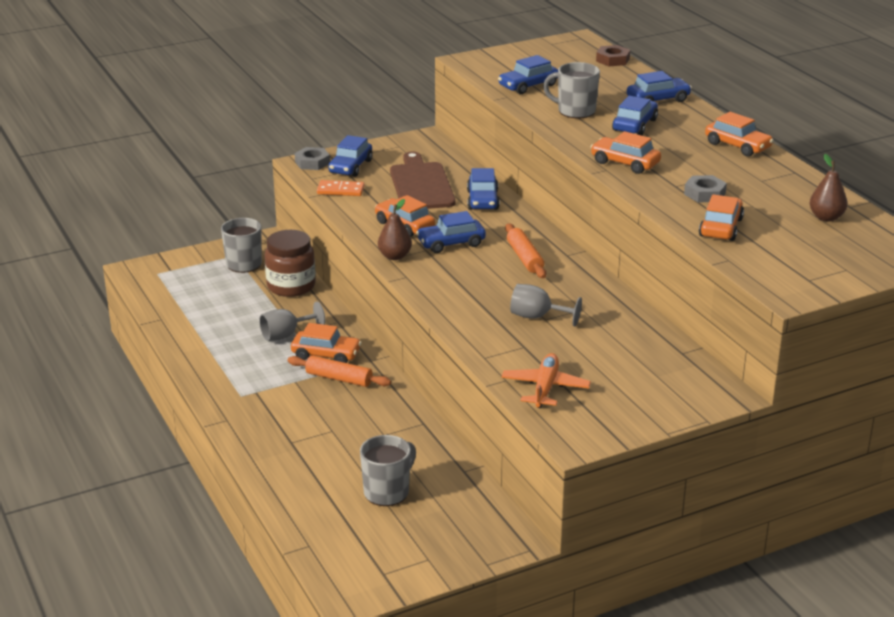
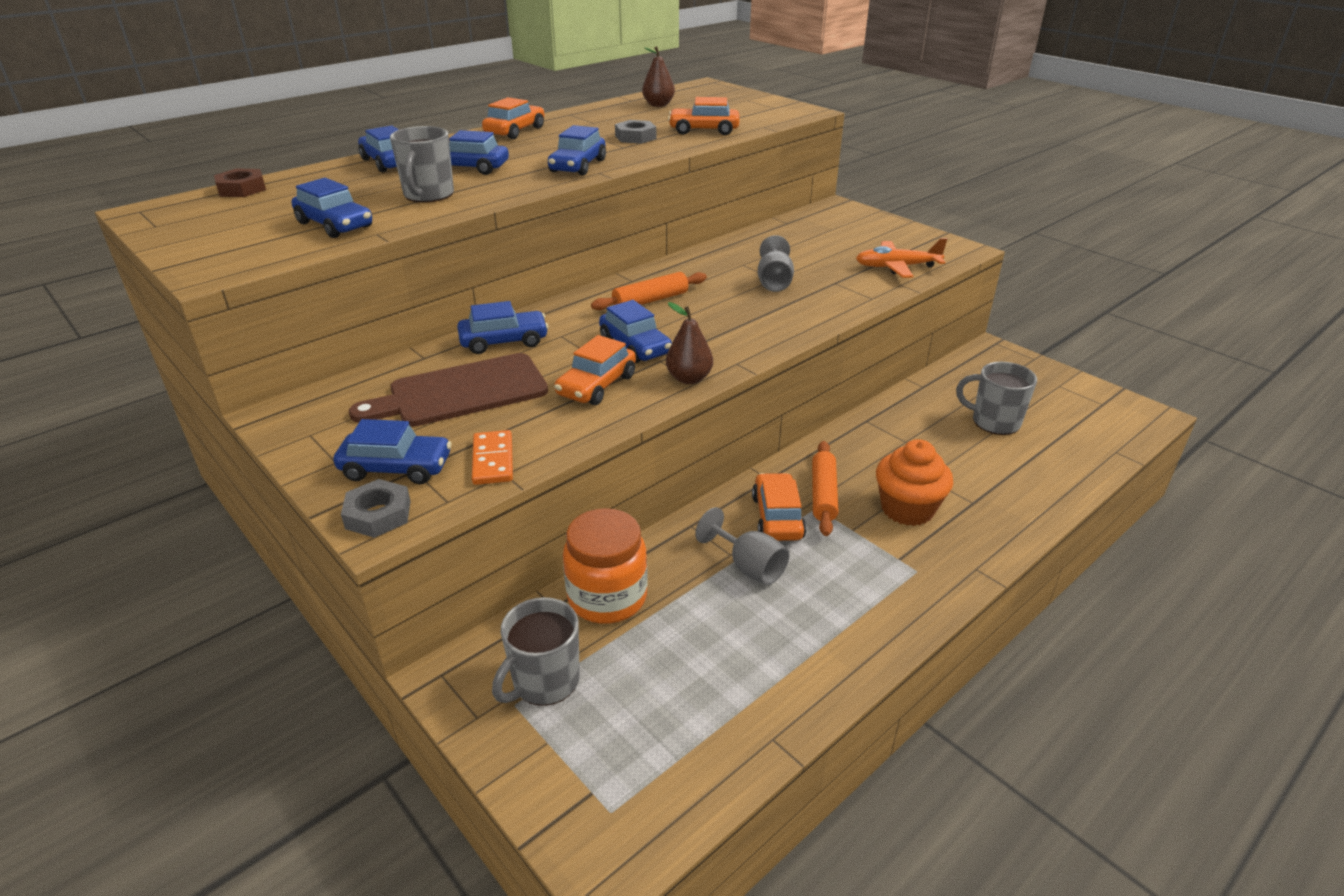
camera: 105 degrees left, 5 degrees up
(291, 286) = (607, 597): brown jar -> orange jar
(302, 410) = (907, 509): none -> orange cupcake
(625, 163) = (578, 166): orange car -> blue car

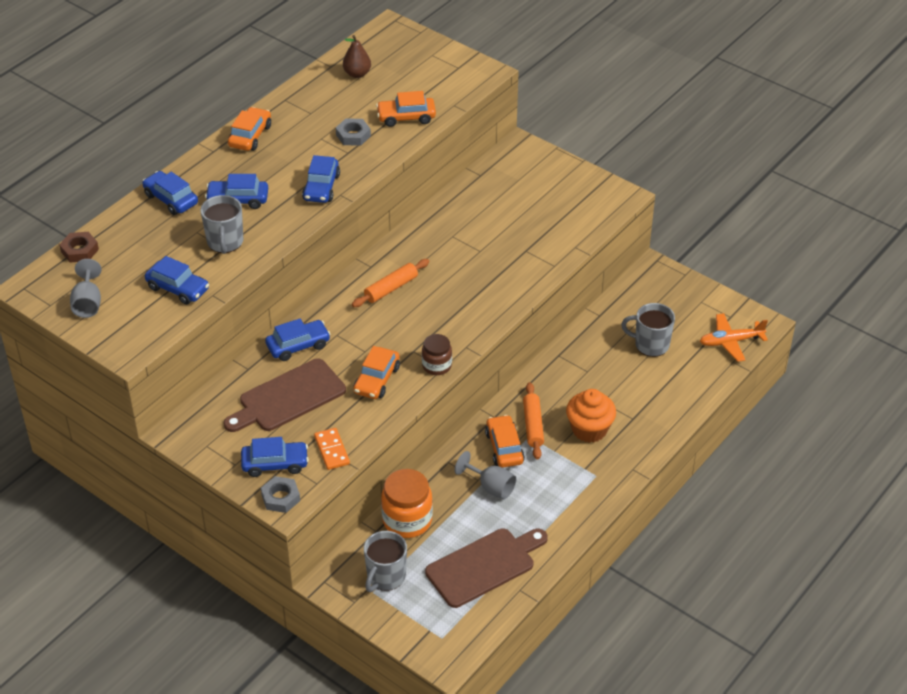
camera: 10 degrees left, 10 degrees up
(635, 346) = (392, 339): blue car -> none
(689, 378) = (437, 365): brown pear -> brown jar
(716, 686) = (484, 566): none -> brown cutting board
(774, 282) = (480, 255): grey goblet -> grey goblet (88, 303)
(897, 267) = (571, 225): orange plane -> orange plane (730, 341)

